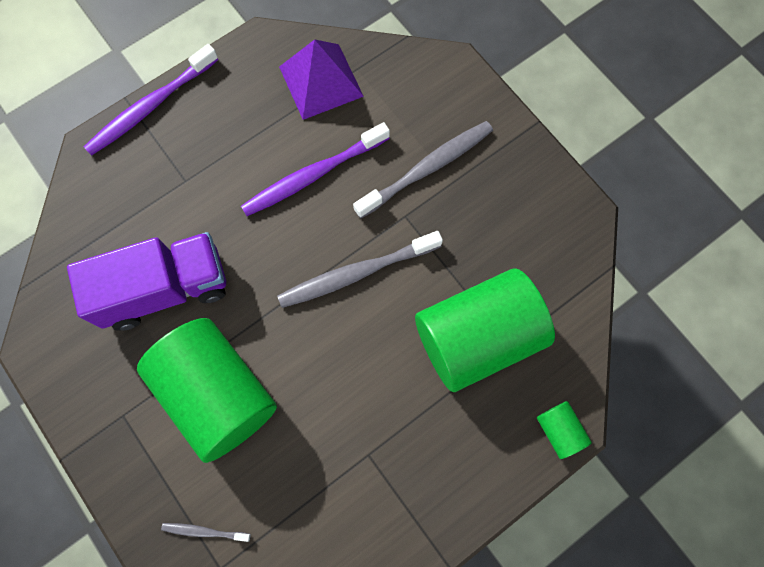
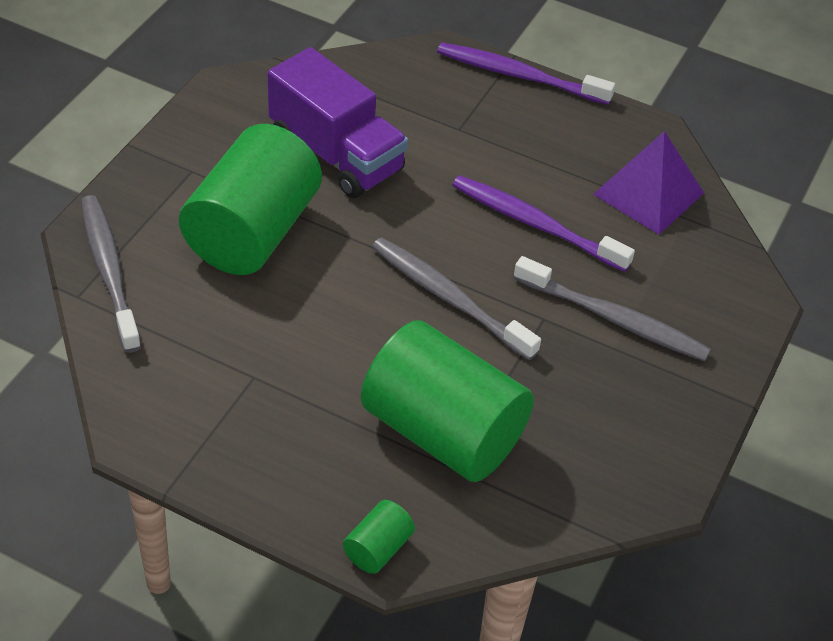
camera: 60 degrees right, 25 degrees down
(204, 531) = (109, 271): grey toothbrush -> grey toothbrush, size x2.12

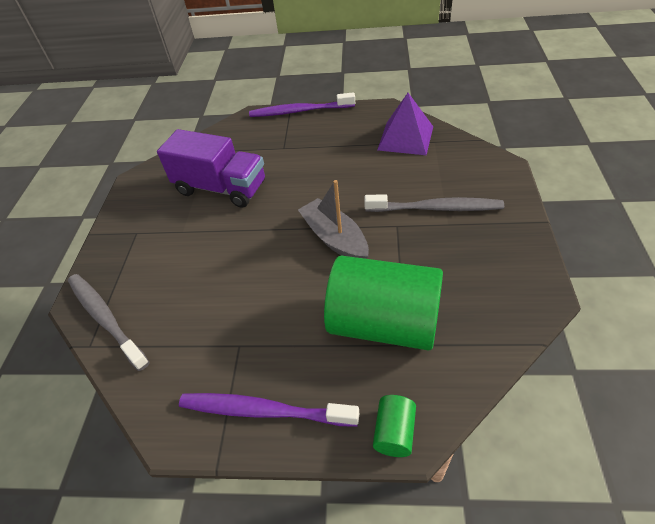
camera: 15 degrees left, 0 degrees up
(253, 232) = (192, 252): green cylinder -> none
(449, 298) = (334, 238): grey toothbrush -> grey boat
(535, 224) = (357, 177): purple toothbrush -> purple toothbrush (263, 410)

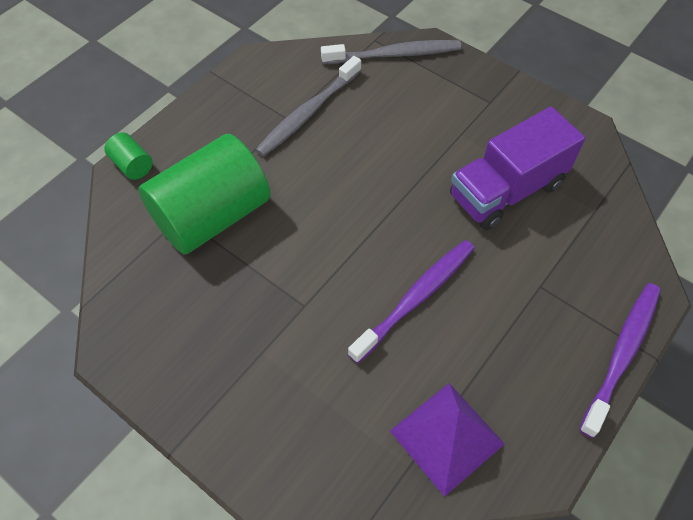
camera: 120 degrees right, 10 degrees up
(263, 410) = (222, 108): purple toothbrush -> purple toothbrush (416, 298)
(334, 238) = (338, 242): grey boat -> none
(436, 208) = (292, 361): grey toothbrush -> grey toothbrush (308, 113)

